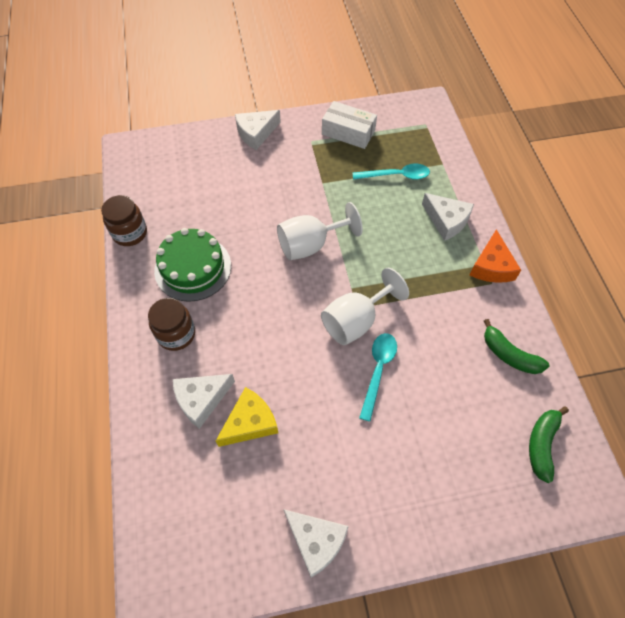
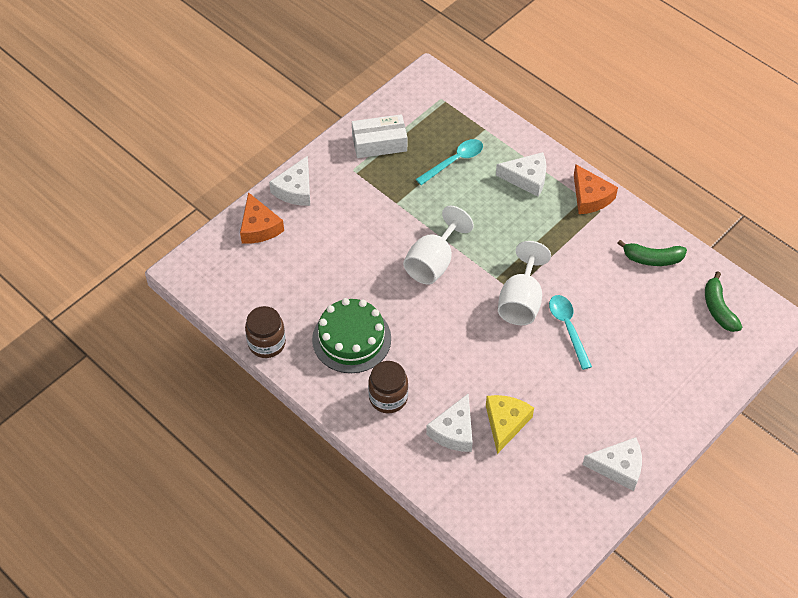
camera: 35 degrees left, 5 degrees down
(205, 146) = (259, 227): none -> orange cheese

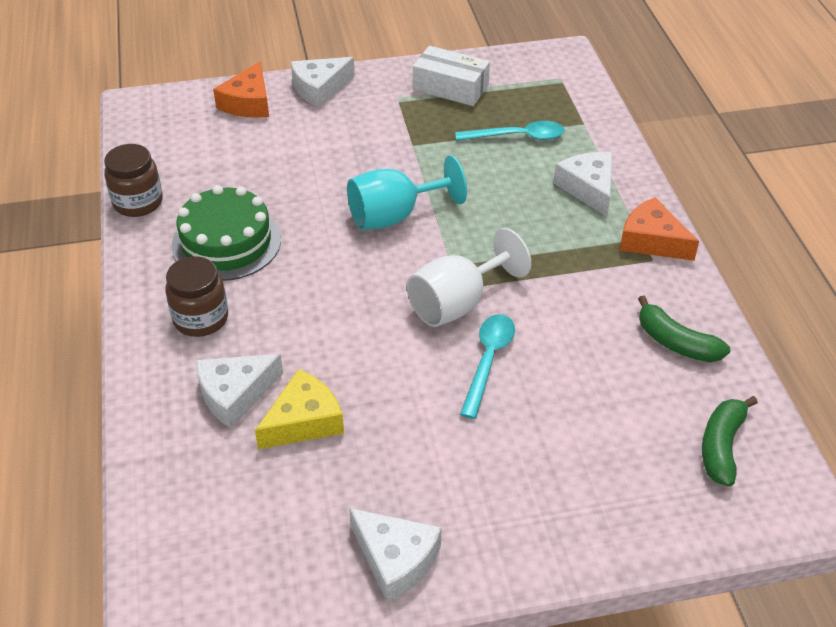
camera: 35 degrees right, 10 degrees down
(433, 262) = (394, 216): white goblet -> turquoise goblet
(527, 178) = (588, 188): white cheese -> white cheese turned 150 degrees counterclockwise
(590, 197) = (652, 240): orange cheese -> orange cheese turned 120 degrees clockwise

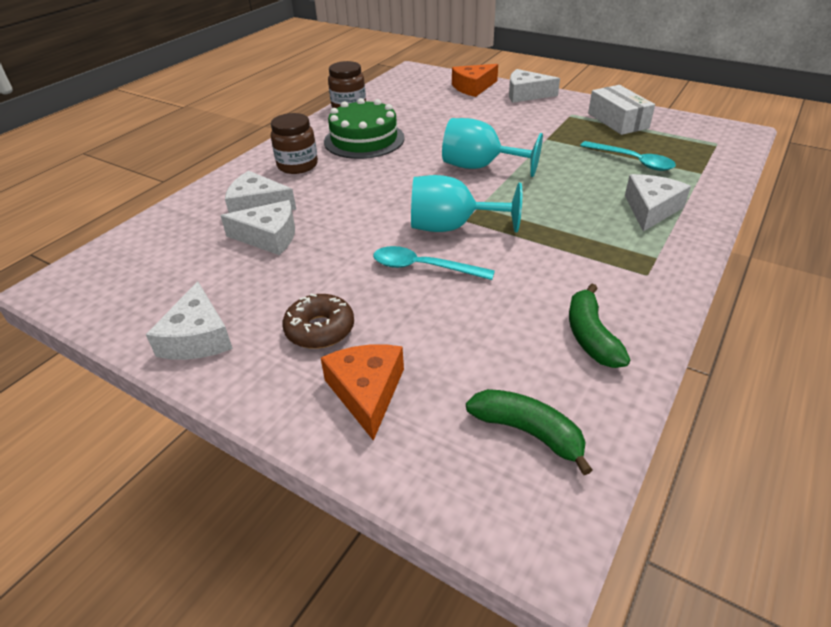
camera: 45 degrees right, 5 degrees down
(304, 421) = (269, 237): yellow cheese -> white cheese
(457, 303) = (452, 227): white goblet -> turquoise goblet
(485, 476) = (320, 329): none -> brown donut
(488, 361) = (423, 267): turquoise spoon -> turquoise spoon turned 135 degrees counterclockwise
(652, 240) = (664, 262): orange cheese -> orange cheese (367, 392)
(721, 446) = (528, 432): green banana -> green banana turned 60 degrees clockwise

